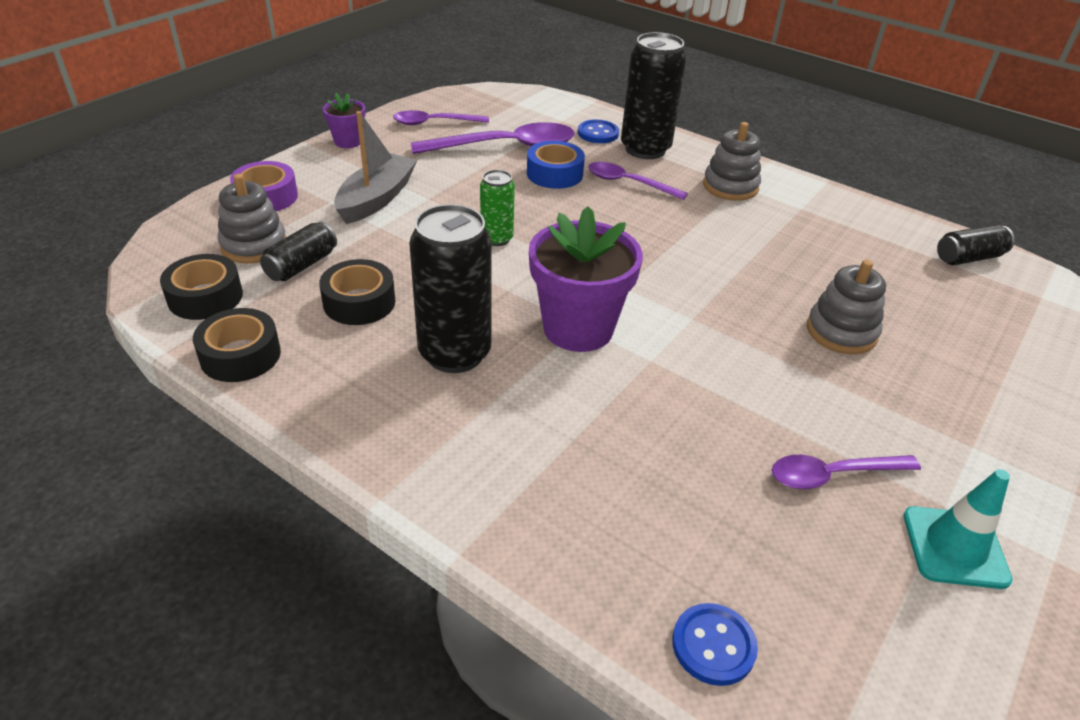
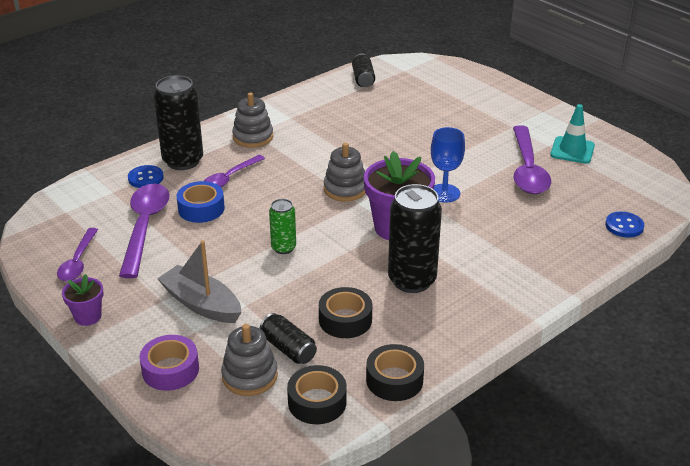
camera: 75 degrees left, 5 degrees down
(694, 370) = (444, 193): none -> blue goblet
(832, 475) = (527, 169): purple spoon -> purple spoon, size x1.66
(841, 332) = (420, 137): grey stacking toy -> grey stacking toy (345, 189)

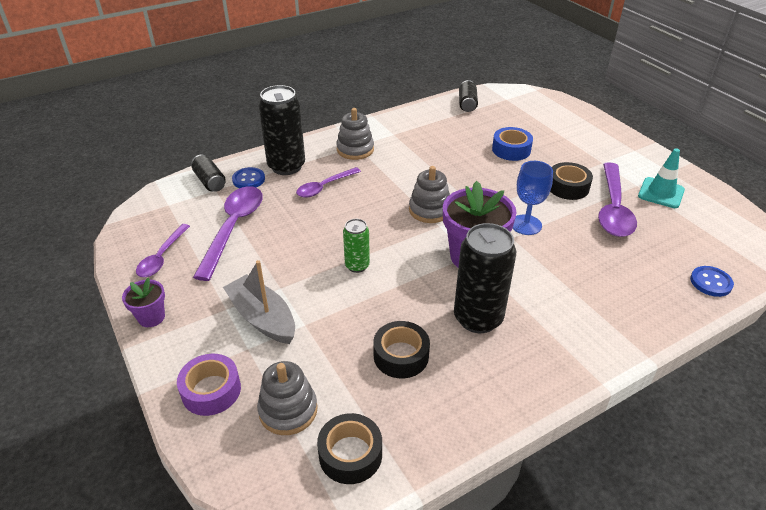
camera: 10 degrees right, 5 degrees up
(201, 209) = (290, 215): blue tape -> blue tape (511, 150)
(288, 348) = (335, 382): black can -> black can (210, 181)
(394, 380) = (439, 438): black tape -> black tape (568, 187)

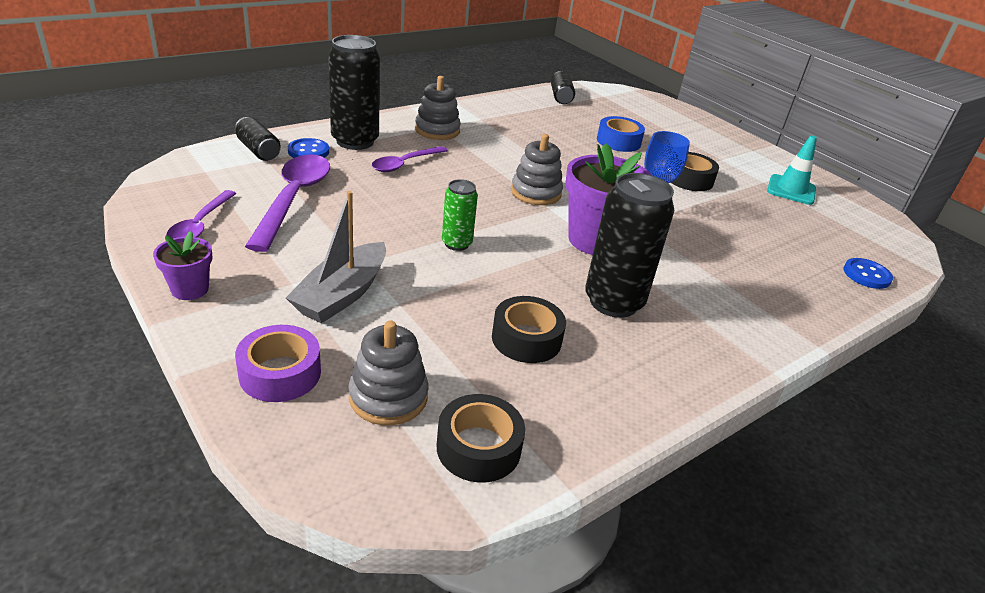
camera: 10 degrees left, 5 degrees down
(262, 318) = (342, 294): grey boat -> grey boat turned 105 degrees counterclockwise
(613, 208) = (743, 202): purple spoon -> none

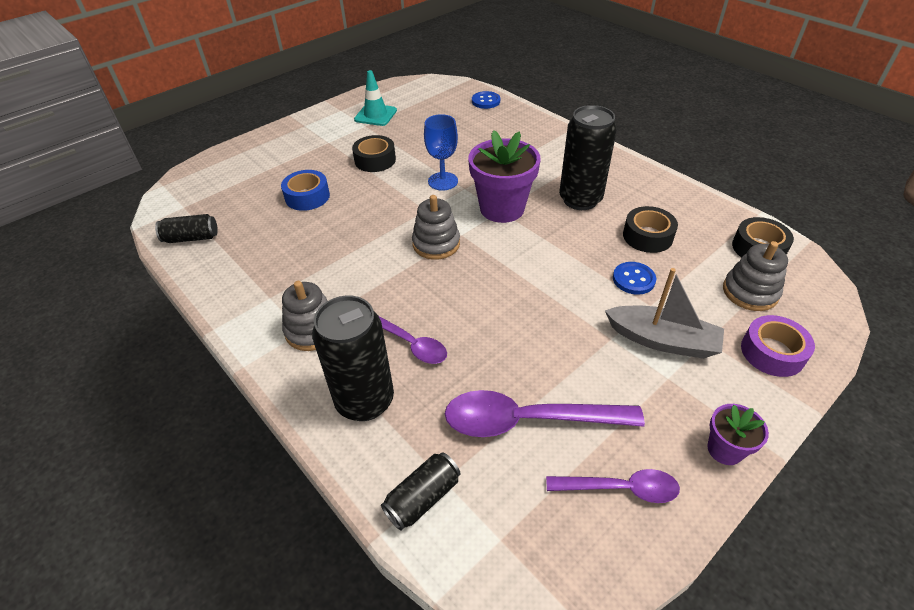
camera: 90 degrees left, 10 degrees up
(308, 151) = (407, 441): blue button -> blue button (633, 279)
(456, 244) = (548, 283): green can -> none

